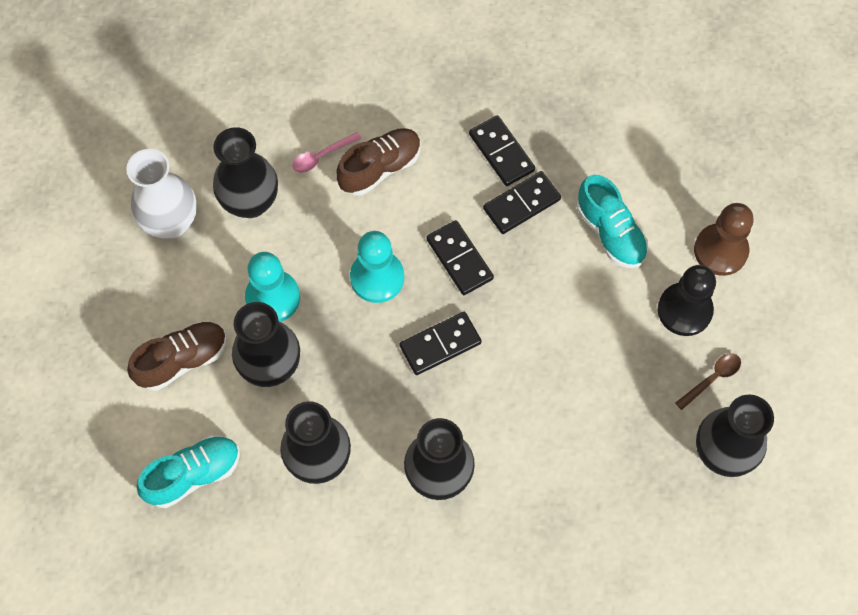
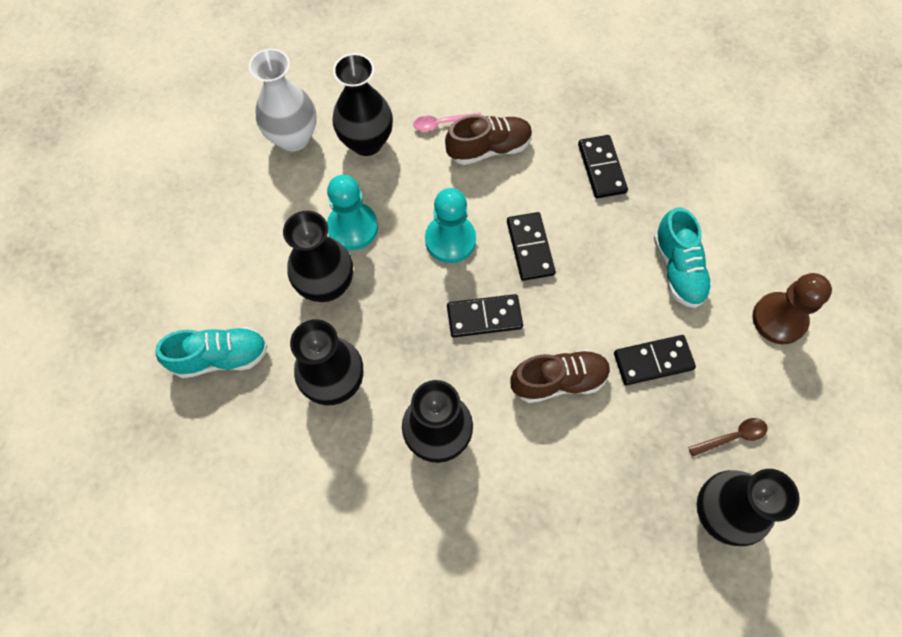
camera: 20 degrees right, 0 degrees up
(182, 360) = (254, 255): brown shoe -> brown shoe (558, 381)
(521, 204) = (604, 218): black domino -> black domino (653, 361)
(684, 310) = (726, 363): black pawn -> none

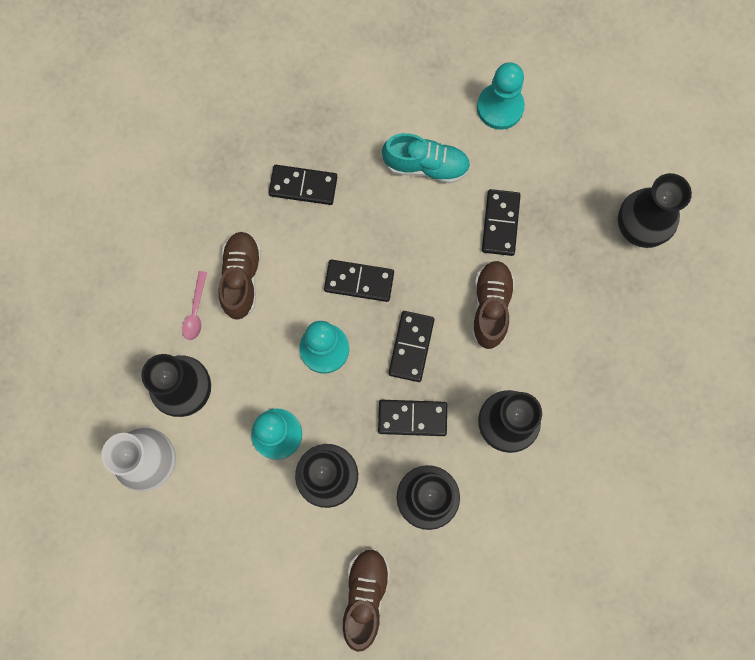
camera: 70 degrees left, 10 degrees up
(220, 357) = (365, 595): turquoise shoe -> brown shoe
(412, 342) = (412, 418): none -> black domino
(732, 437) = (583, 191): brown spoon -> none
(779, 319) = (500, 107): brown pawn -> turquoise pawn

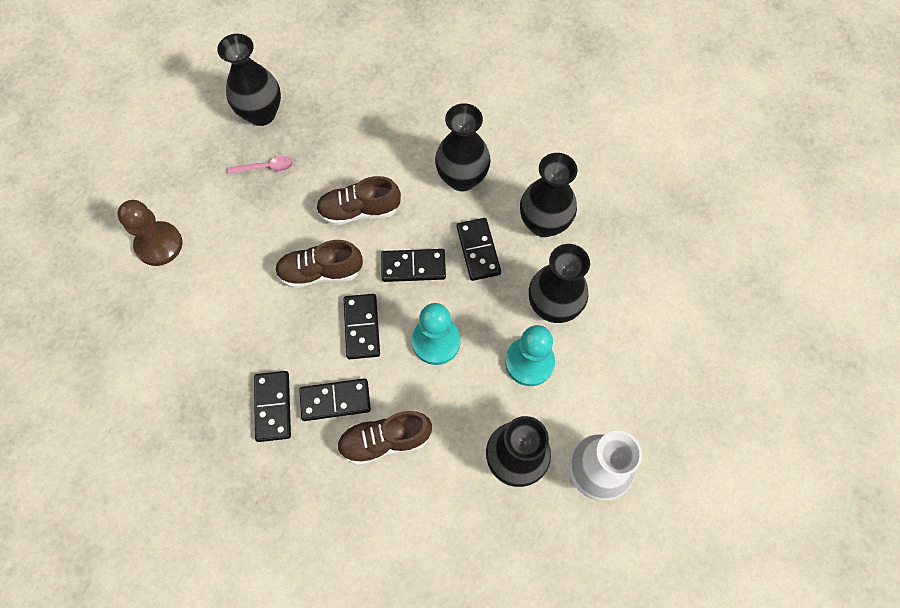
camera: 105 degrees left, 10 degrees down
(195, 311) = (431, 477): pink spoon -> pink spoon (266, 167)
(365, 595) = (642, 251): brown shoe -> brown shoe (320, 272)
(426, 166) = (231, 296): turquoise shoe -> none
(500, 107) = (159, 245): turquoise pawn -> brown pawn
(500, 223) = (277, 219): black domino -> black domino (335, 400)

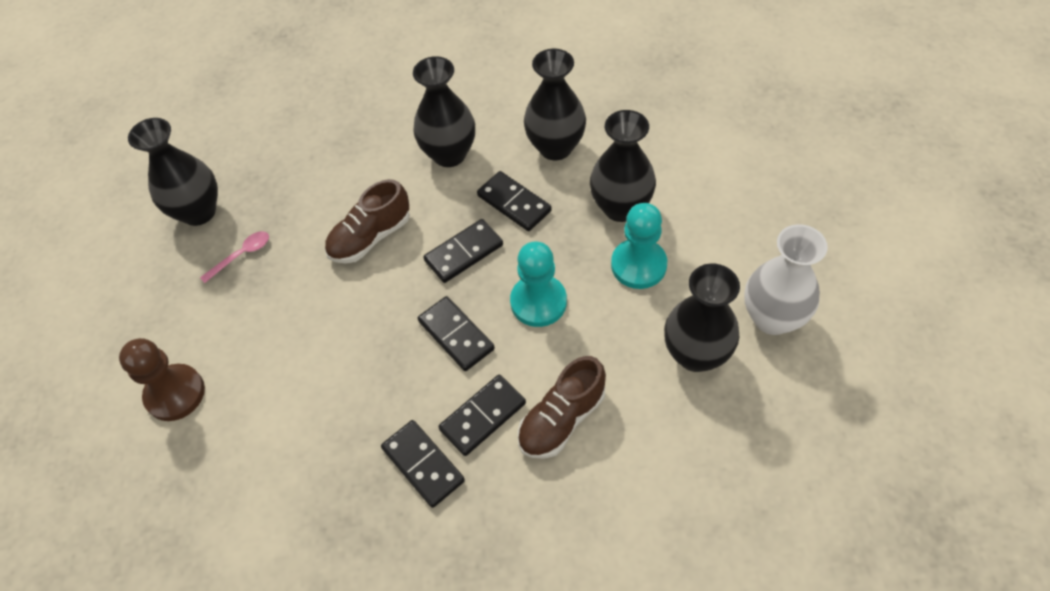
camera: 30 degrees left, 10 degrees down
(320, 272) = (374, 313): brown shoe -> none

